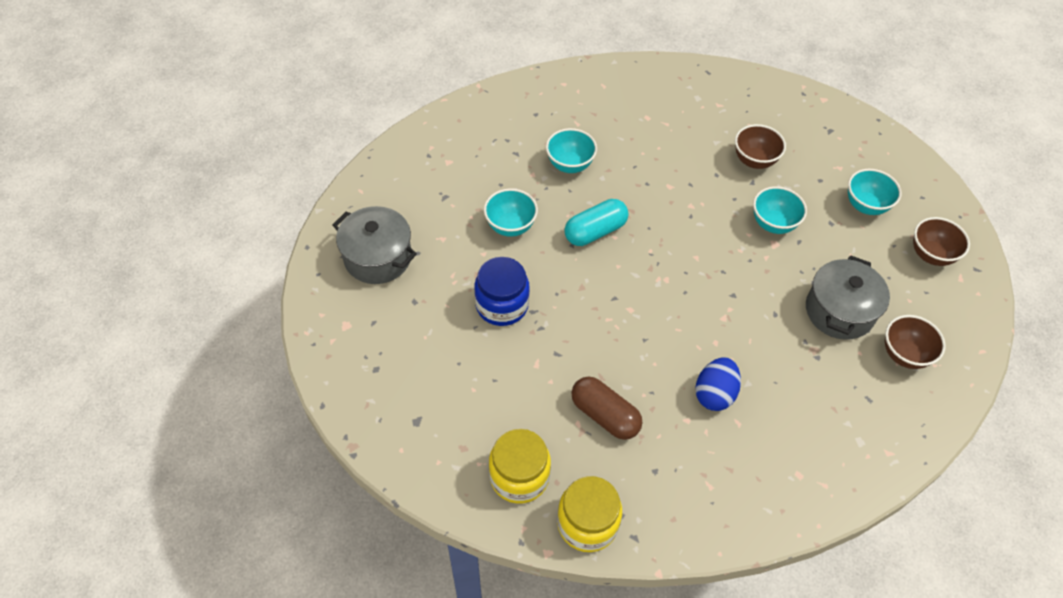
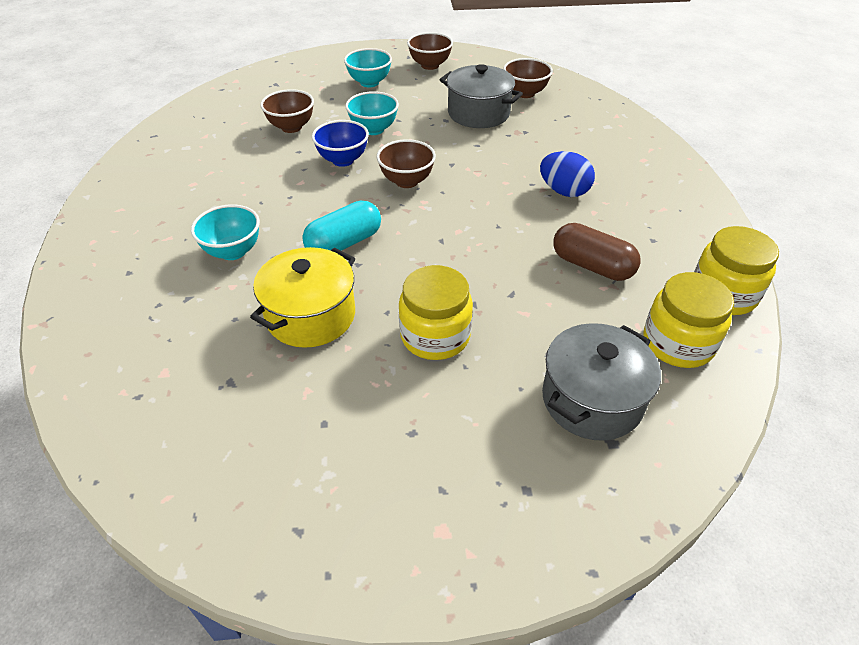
camera: 80 degrees left, 10 degrees down
(378, 257) = (318, 477): grey pot -> grey pot (592, 399)
(502, 305) = (435, 336): blue jar -> yellow jar
(510, 226) = (311, 315): turquoise bowl -> yellow pot
(595, 231) = (344, 243): turquoise capsule -> turquoise capsule turned 75 degrees clockwise
(604, 415) = (592, 266): brown capsule -> brown capsule turned 75 degrees clockwise
(693, 262) = (407, 181): none -> brown bowl
(712, 209) = (343, 160): none -> blue bowl

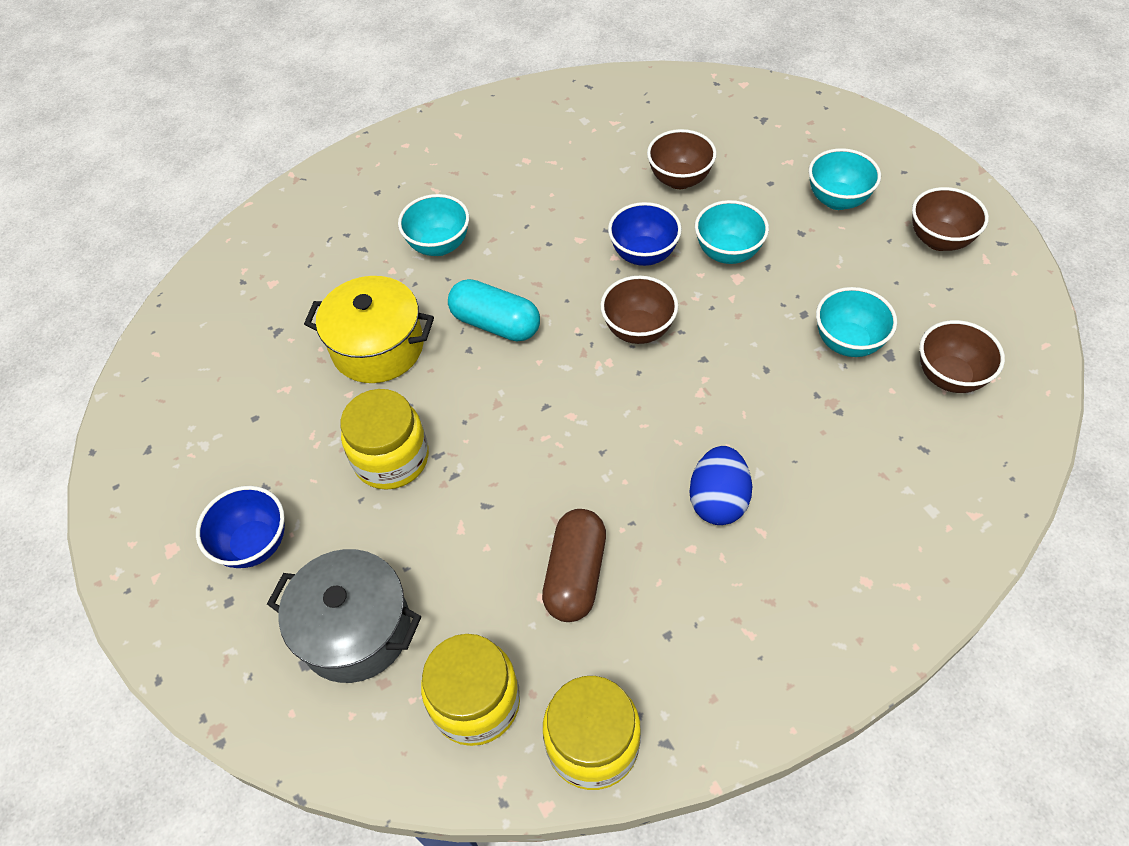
camera: 70 degrees right, 10 degrees up
(472, 454) = (254, 544): none -> blue bowl
(478, 113) = (847, 342): grey pot -> turquoise bowl

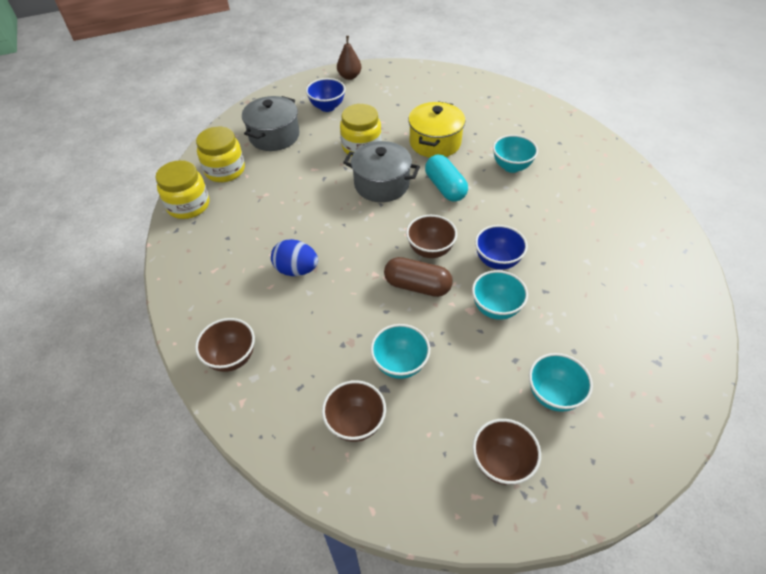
camera: 95 degrees right, 5 degrees down
(139, 521) = (349, 76): none -> brown pear
(495, 411) = (381, 184): none -> grey pot
(496, 324) = (445, 187): turquoise capsule -> turquoise capsule turned 60 degrees counterclockwise
(575, 574) = (273, 207): brown capsule -> brown capsule (417, 286)
(679, 180) = (575, 292): brown bowl -> brown bowl (232, 358)

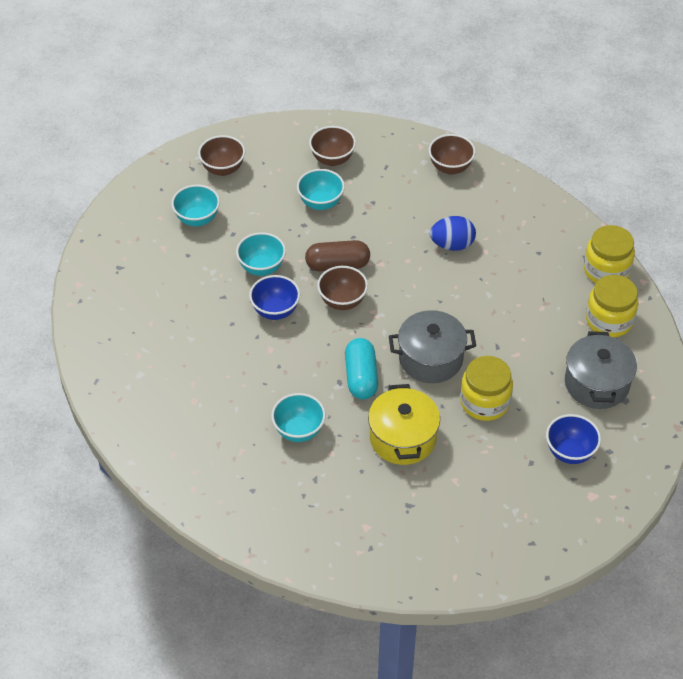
camera: 155 degrees right, 0 degrees up
(349, 76) = (582, 522): brown pear -> none
(445, 187) = (361, 377): turquoise capsule -> turquoise capsule turned 45 degrees clockwise

